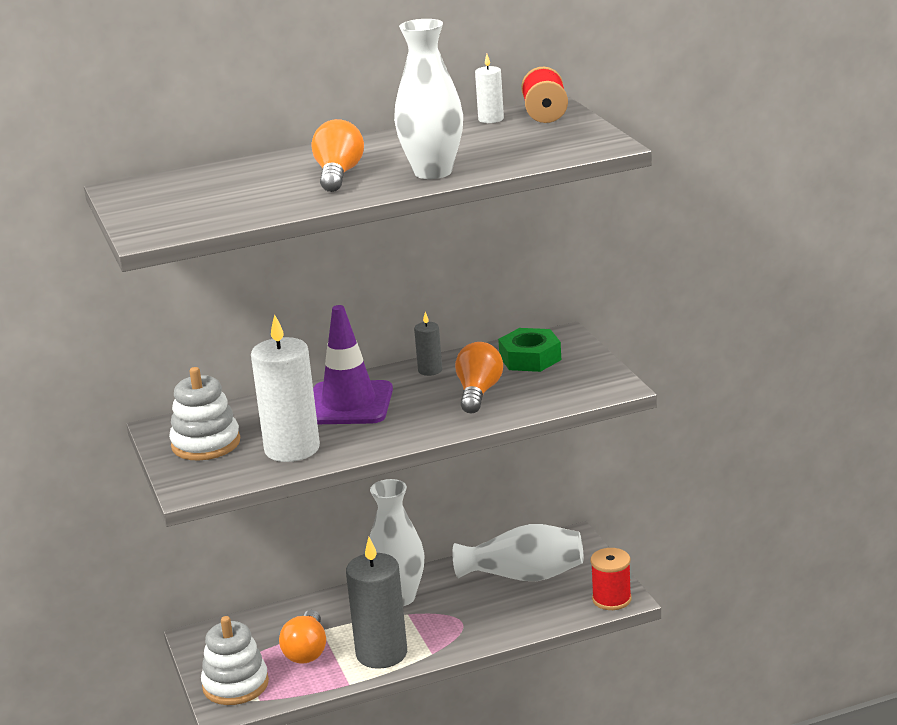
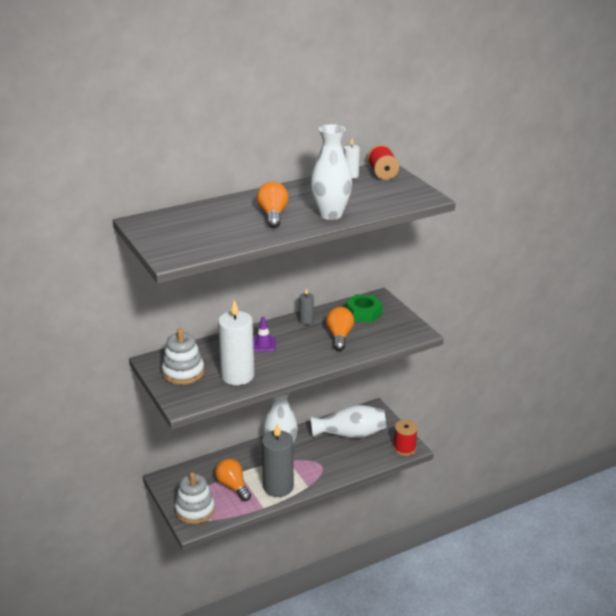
camera: 10 degrees left, 5 degrees up
(306, 651) = (233, 486): orange light bulb -> orange light bulb turned 150 degrees clockwise
(349, 404) = (263, 344): purple traffic cone -> purple traffic cone, size x0.50

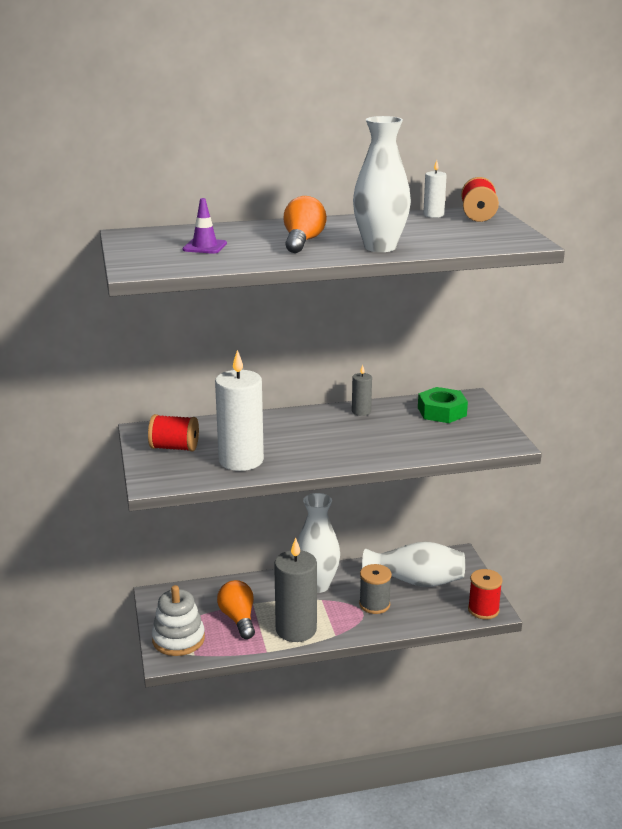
camera: 15 degrees right, 5 degrees down
(183, 372) = (174, 448): white stacking toy -> red spool
(263, 344) = (293, 430): purple traffic cone -> purple traffic cone (205, 247)
(327, 458) = (374, 604): none -> grey spool
(339, 336) = (397, 434): orange light bulb -> none

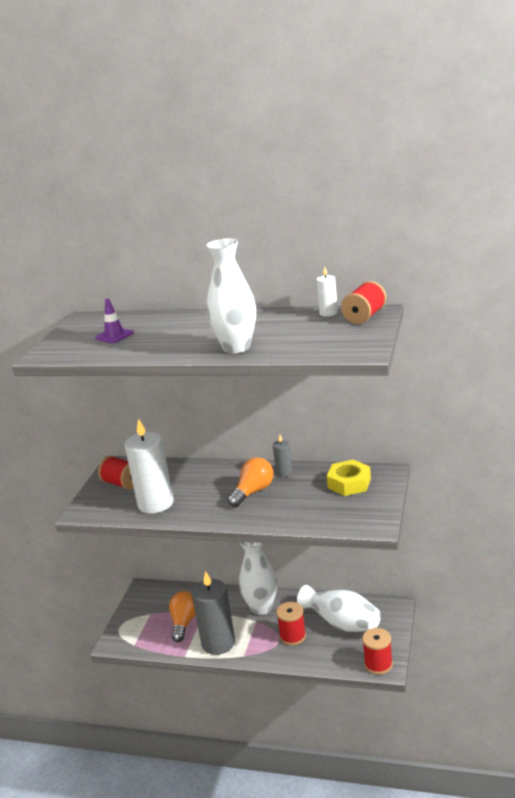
camera: 30 degrees right, 0 degrees up
(178, 639) = (132, 629): white stacking toy -> none
(302, 242) = (187, 336): orange light bulb -> orange light bulb (253, 492)
(374, 604) = (292, 636): grey spool -> red spool
(442, 412) = (349, 483): green nut -> yellow nut

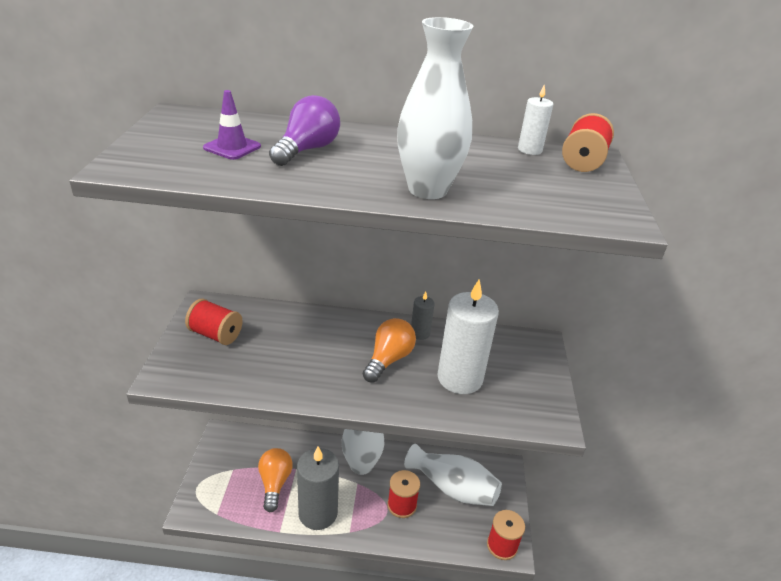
camera: 15 degrees left, 10 degrees up
(155, 503) = (265, 369): white candle -> white candle (460, 378)
(164, 331) = (307, 150): none -> purple light bulb
(349, 483) = (502, 355): yellow nut -> none

